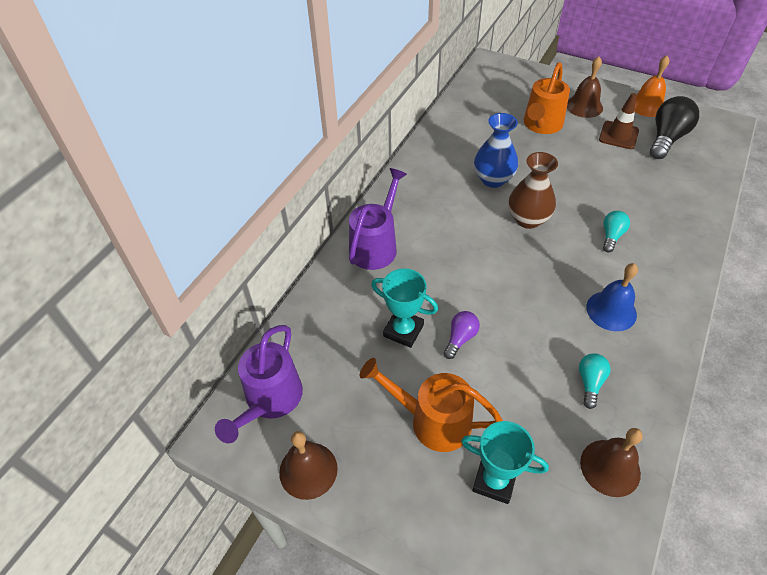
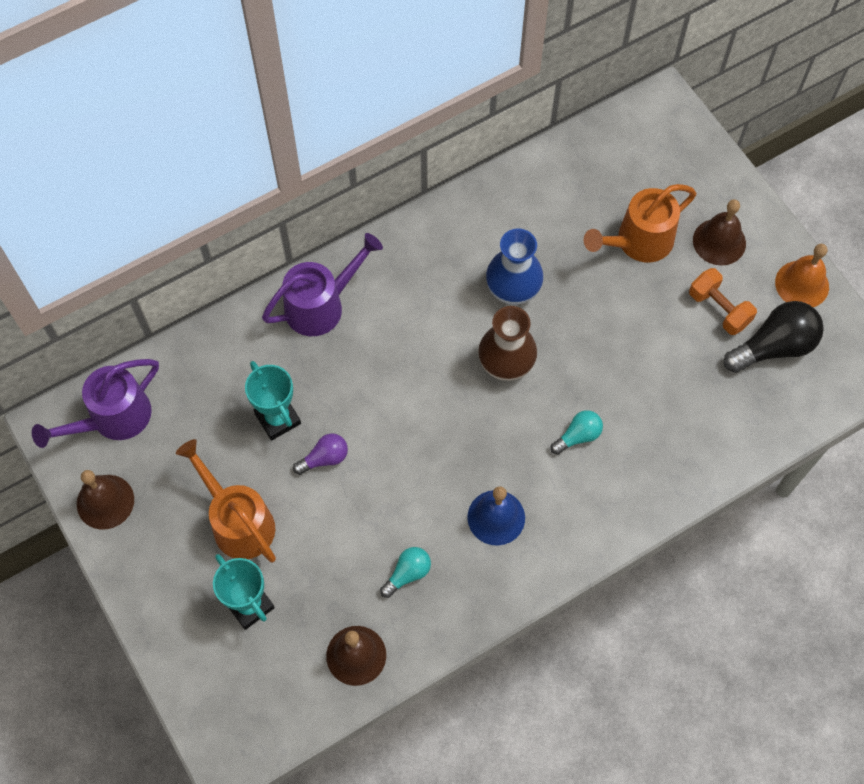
camera: 30 degrees right, 15 degrees up
(618, 135) = (719, 309): brown traffic cone -> orange dumbbell

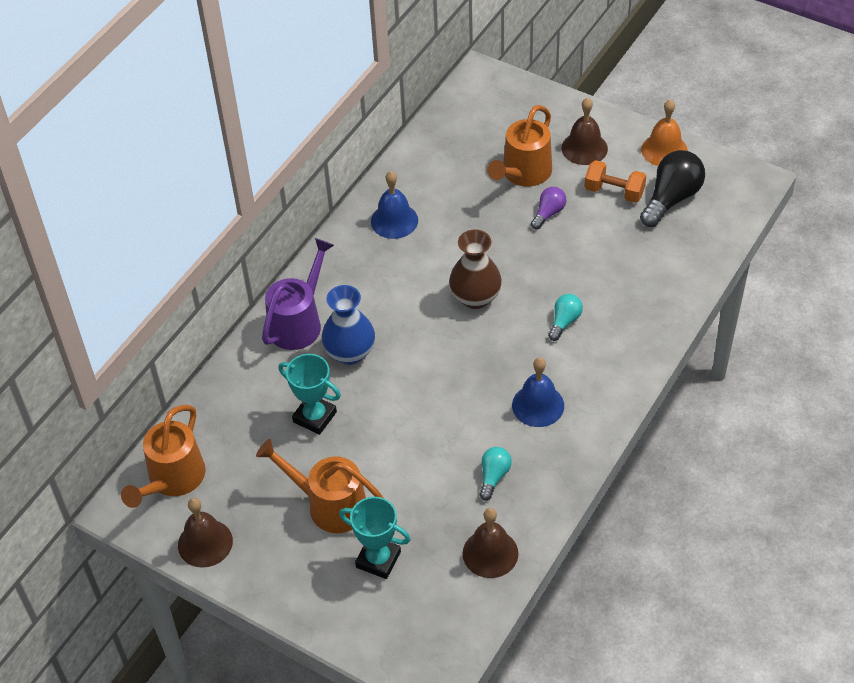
camera: 25 degrees left, 15 degrees down
(113, 419) = (172, 480): purple watering can -> orange watering can
(324, 458) = (372, 427): purple light bulb -> purple light bulb (548, 213)
(477, 234) = (394, 220): none -> blue bell
(513, 289) = (447, 245): blue vase -> blue vase (350, 353)

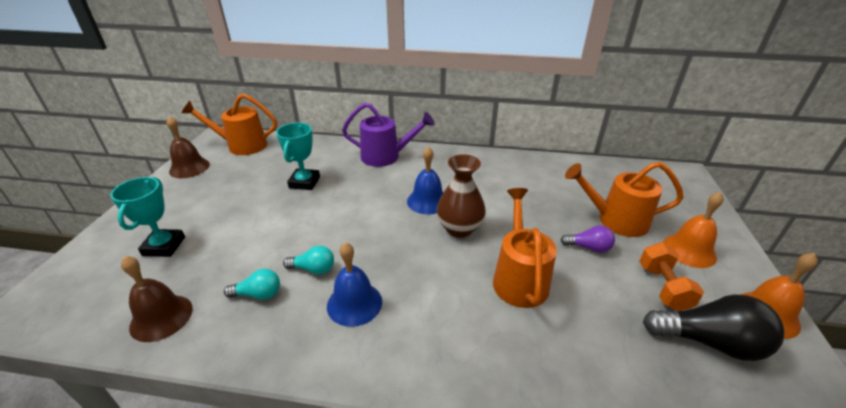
camera: 65 degrees right, 15 degrees down
(329, 505) = (222, 208): orange watering can -> orange watering can (519, 278)
(350, 353) = (369, 182): blue vase -> none
(394, 220) = (504, 171): blue bell -> blue bell (427, 201)
(564, 321) = (469, 295): turquoise light bulb -> turquoise light bulb (313, 269)
(584, 148) = (689, 250): brown bell -> orange bell

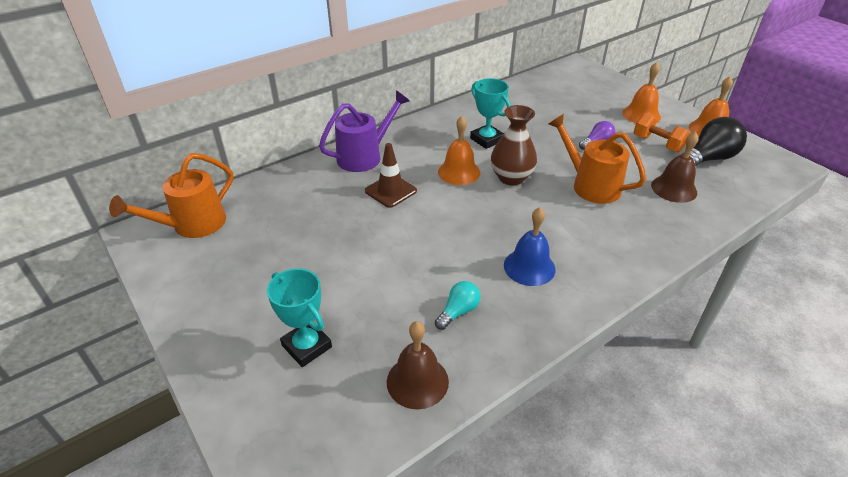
camera: 45 degrees left, 5 degrees up
(189, 168) = (175, 278): brown bell -> brown bell (674, 188)
(304, 182) = (332, 217): turquoise trophy -> turquoise trophy (487, 139)
(313, 269) = (465, 268): turquoise light bulb -> none
(362, 187) = (390, 191): none -> brown traffic cone
(427, 201) = (459, 172): blue bell -> orange bell
(615, 220) = (586, 117): orange watering can -> none

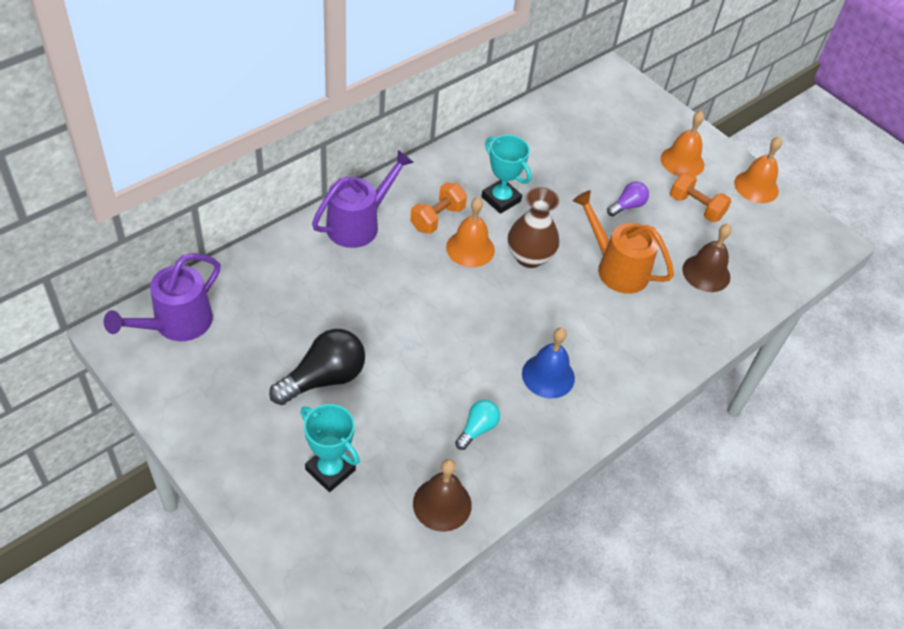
camera: 10 degrees left, 10 degrees up
(192, 225) = (176, 324): orange watering can -> purple watering can
(390, 191) = (394, 276): brown traffic cone -> none
(432, 152) = (437, 218): none -> orange dumbbell
(707, 159) = (748, 231): black light bulb -> black light bulb (324, 378)

